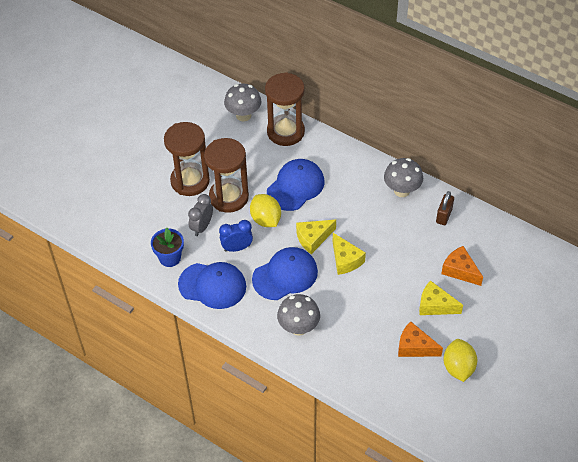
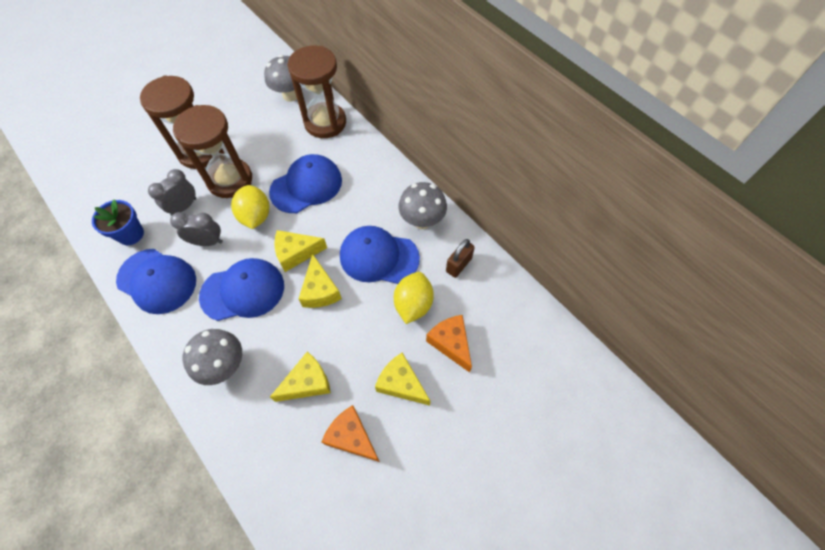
camera: 15 degrees right, 10 degrees up
(237, 248) = (207, 242): blue clock -> grey clock
(366, 322) = (307, 382): none -> yellow cheese
(379, 225) = (379, 257): none -> blue cap
(458, 368) = (395, 487): yellow lemon -> yellow lemon (413, 304)

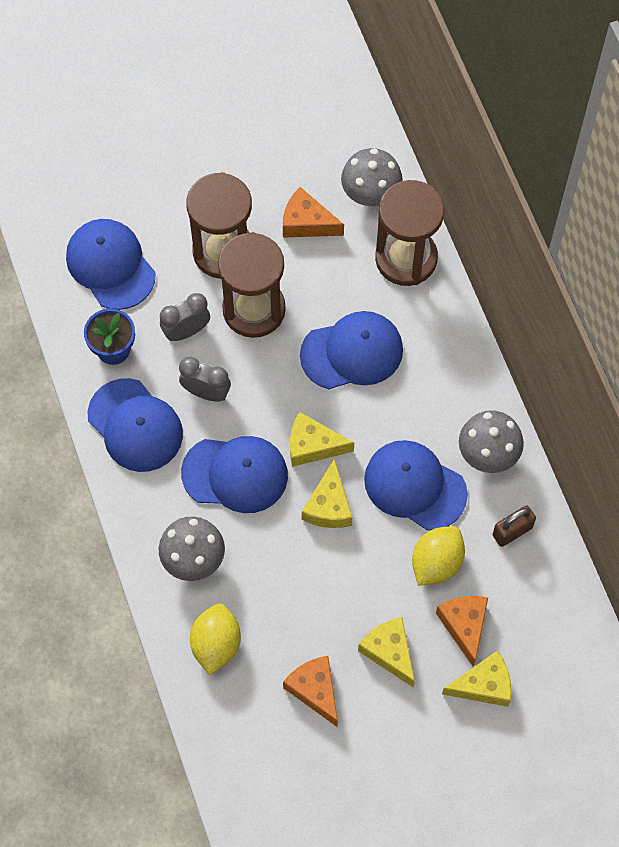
camera: 20 degrees right, 5 degrees up
(119, 182) = (110, 265): none -> blue cap
(253, 120) = (307, 222): none -> orange cheese
(255, 216) = (274, 375): yellow lemon -> yellow lemon (216, 644)
(307, 382) = (282, 613): yellow cheese -> yellow cheese (483, 685)

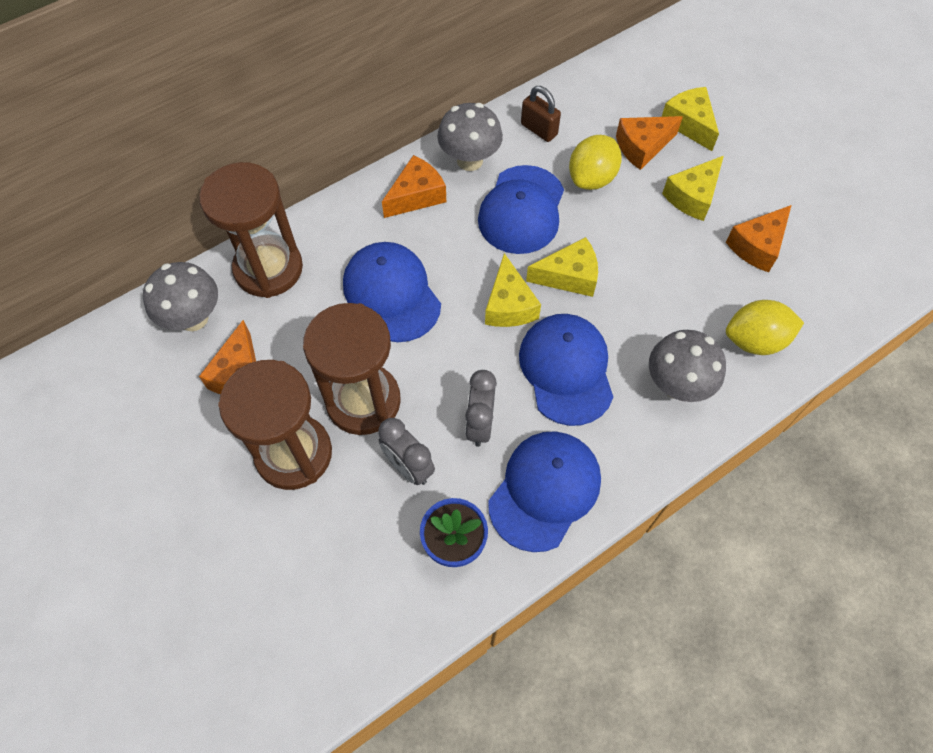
camera: 105 degrees left, 5 degrees down
(110, 265) = (339, 585): blue cap -> none
(436, 562) = (592, 178): yellow lemon -> yellow lemon turned 75 degrees counterclockwise
(456, 397) = (417, 196): none -> orange cheese

